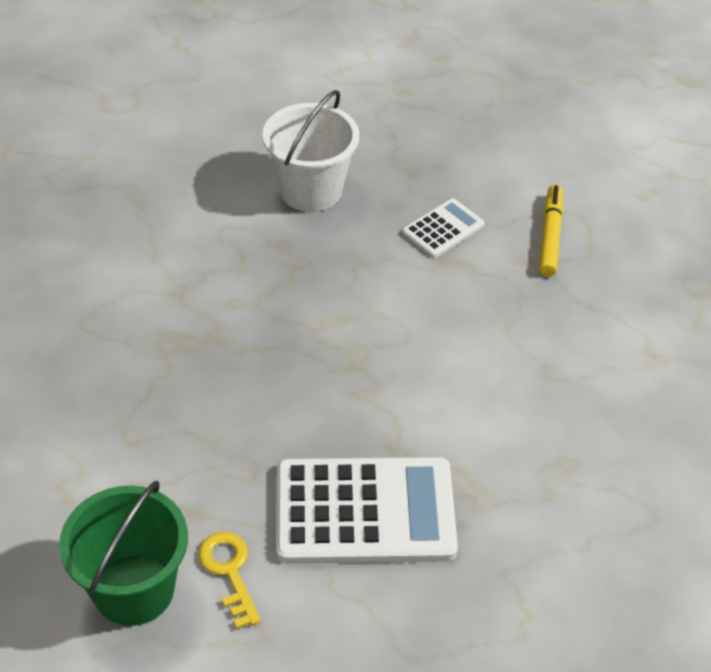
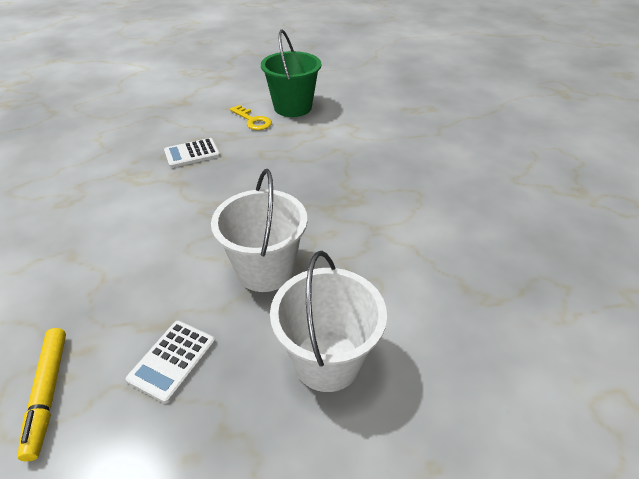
camera: 160 degrees right, 5 degrees down
(329, 283) = (265, 270): none -> white bucket
(364, 512) = (192, 153): white calculator -> white calculator, size x0.50

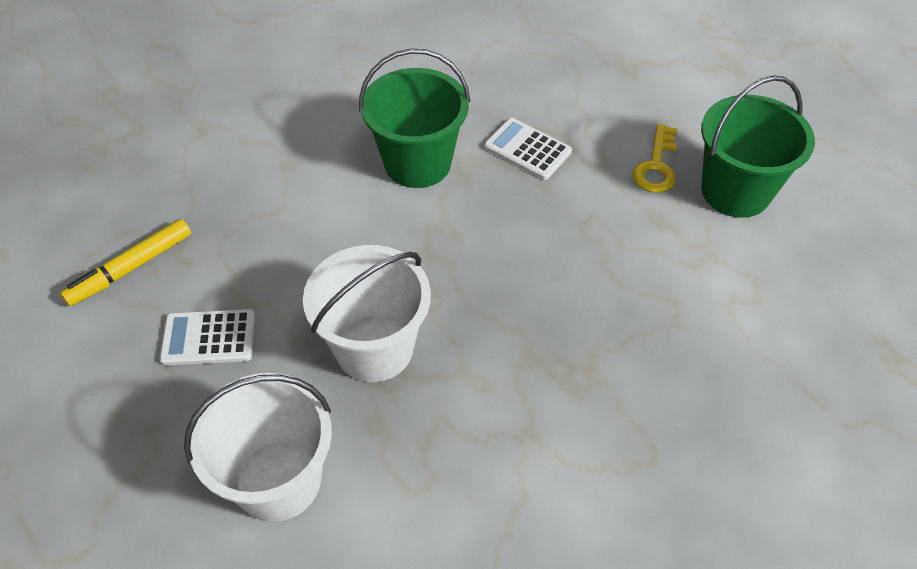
camera: 60 degrees right, 10 degrees up
(148, 196) = (417, 163): none -> green bucket

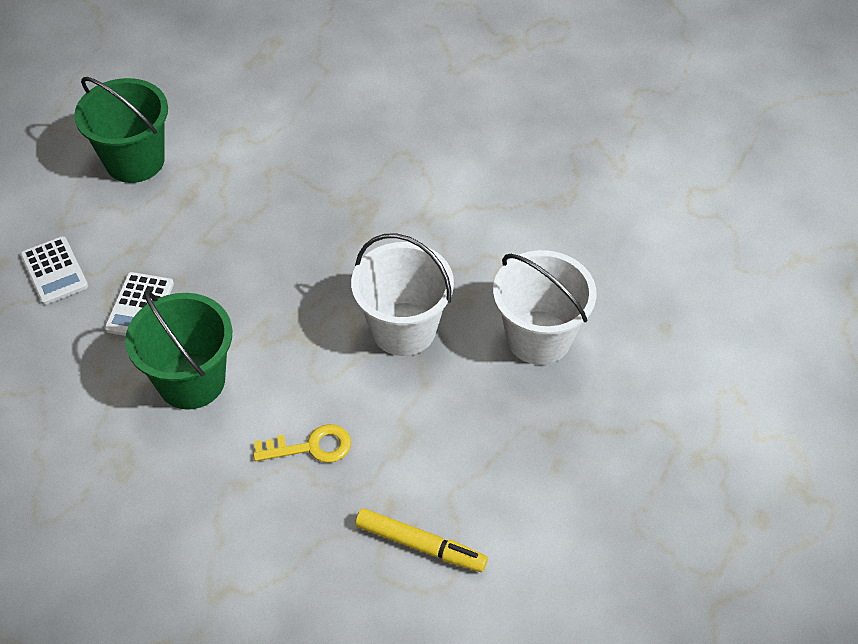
camera: 115 degrees left, 0 degrees up
(209, 338) = (455, 443): white calculator -> white calculator (54, 271)
(656, 165) = (124, 215): yellow key -> yellow key (311, 447)

